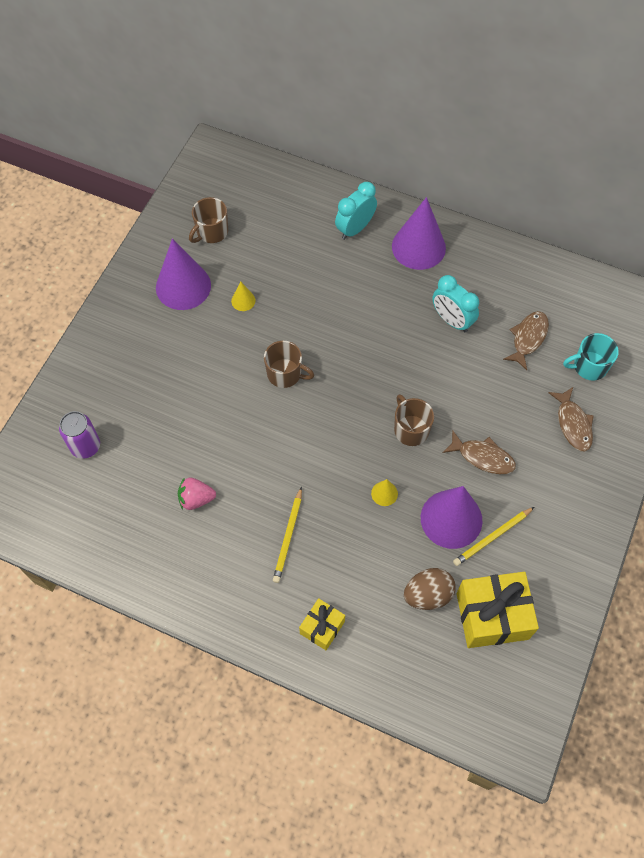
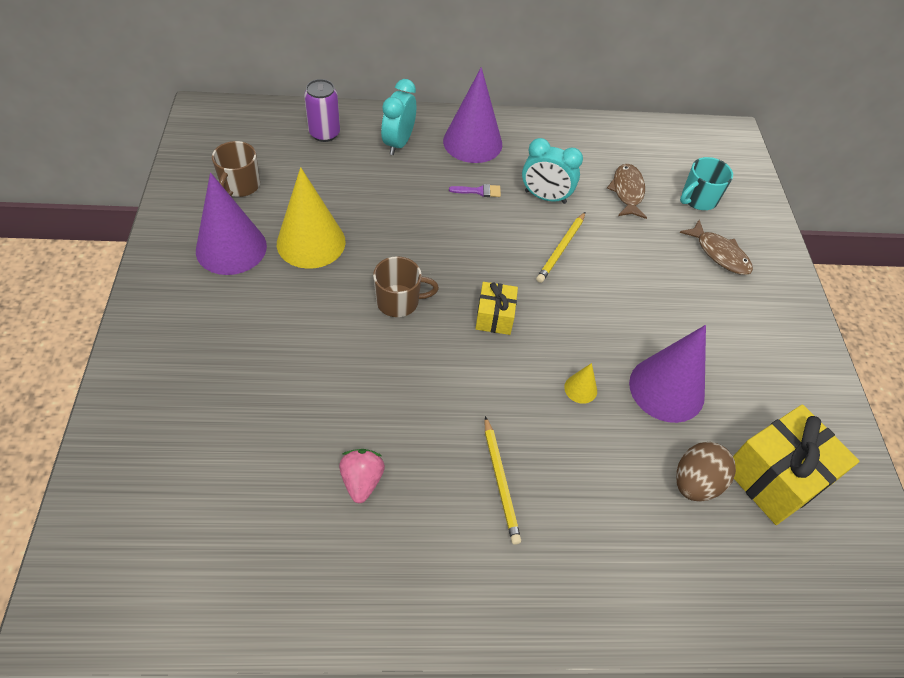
camera: 30 degrees left, 10 degrees down
(85, 446) = (180, 471): purple can -> purple can (324, 133)
(196, 499) = (362, 481): pink strawberry -> pink strawberry turned 120 degrees clockwise
(243, 300) = (311, 242): yellow cone -> yellow cone, size x2.30
(322, 627) = (602, 576): yellow gift -> yellow gift (494, 317)
(398, 297) = (479, 191): none -> purple brush
(410, 429) = (568, 312): brown mug -> none
(483, 457) = (657, 314): brown fish -> none
(492, 537) = (720, 391): yellow pencil -> yellow pencil (561, 249)

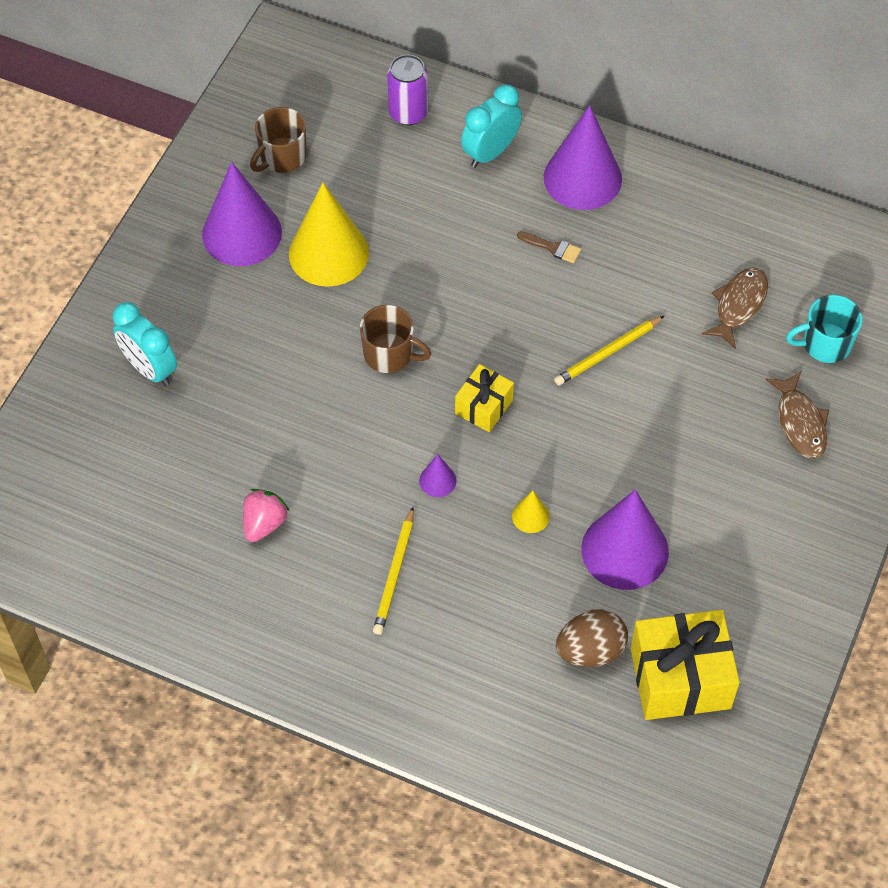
camera: 30 degrees right, 5 degrees up
(479, 191) = (553, 248): purple brush -> brown brush
(491, 387) = (437, 480): none -> purple cone
(545, 197) = (629, 280): turquoise clock -> turquoise clock (150, 369)

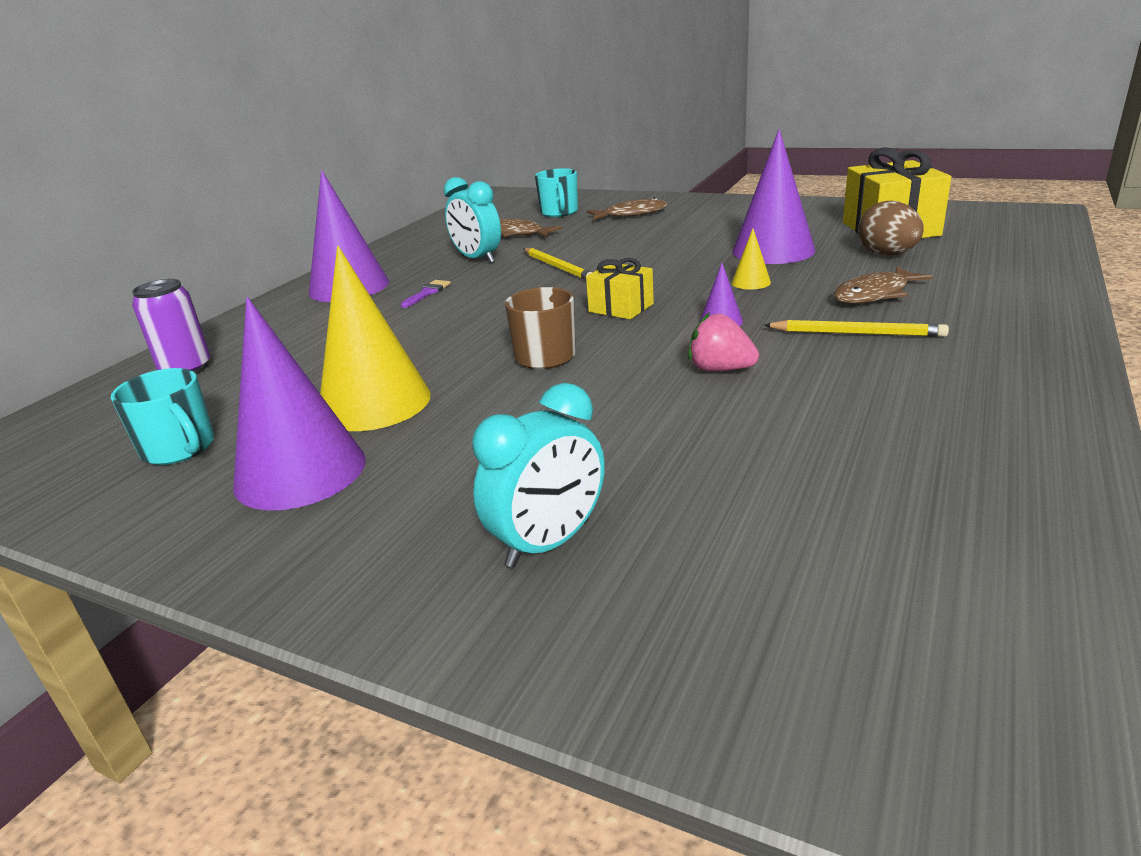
camera: 85 degrees left, 30 degrees down
(264, 523) = (825, 415): pink strawberry -> pink strawberry (720, 369)
(282, 157) = (180, 449): brown mug -> turquoise mug
(479, 609) = (874, 294): none -> brown fish
(490, 152) = (284, 325): turquoise clock -> turquoise clock (477, 259)
(553, 248) = (427, 293): brown brush -> purple brush

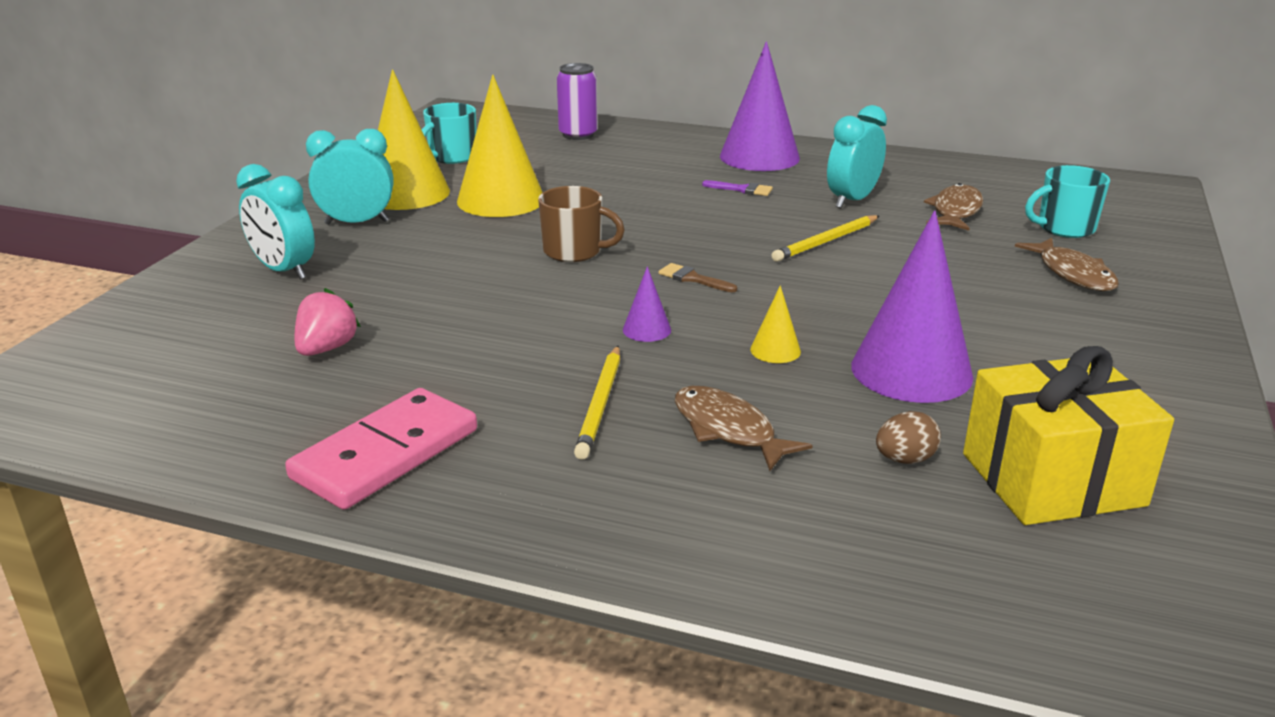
camera: 80 degrees right, 0 degrees up
(300, 472) = (406, 193): purple cone -> yellow cone
(392, 501) = (357, 223): none -> turquoise clock
(621, 308) = (693, 278): yellow gift -> brown brush
(720, 369) = (524, 327): pink strawberry -> pink strawberry (326, 349)
(887, 254) = (905, 459): brown egg -> brown egg, size x0.62
(989, 413) = (386, 454): none -> pink domino

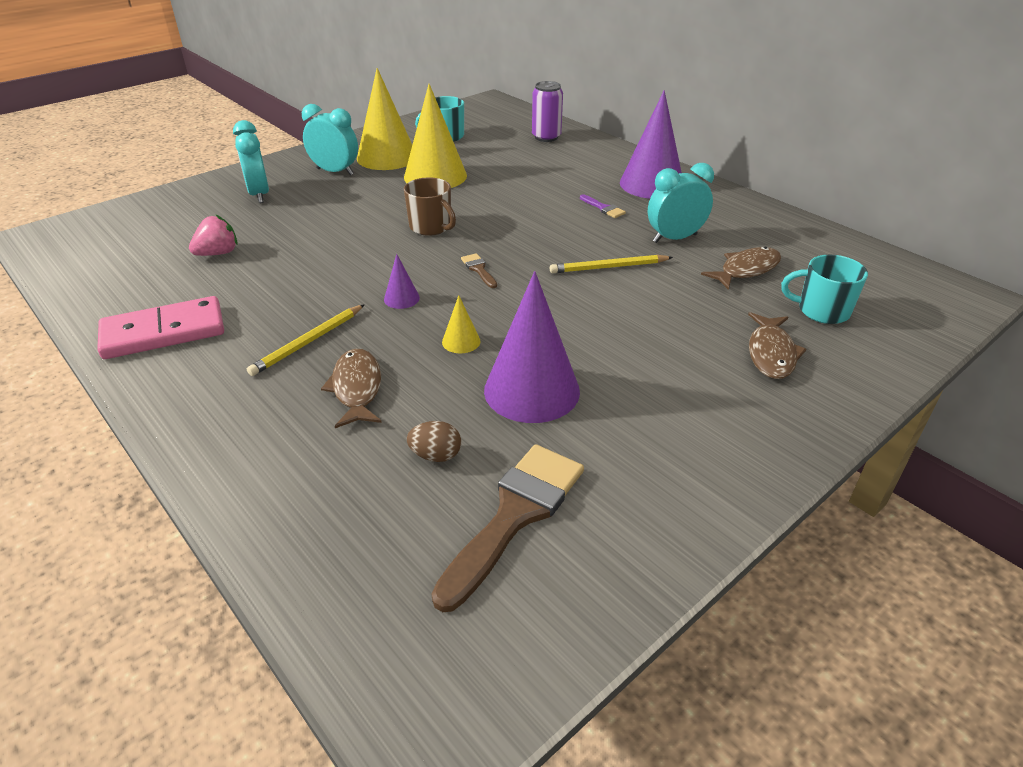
camera: 30 degrees right, 10 degrees up
(1052, 479) = (515, 514): yellow gift -> brown brush

